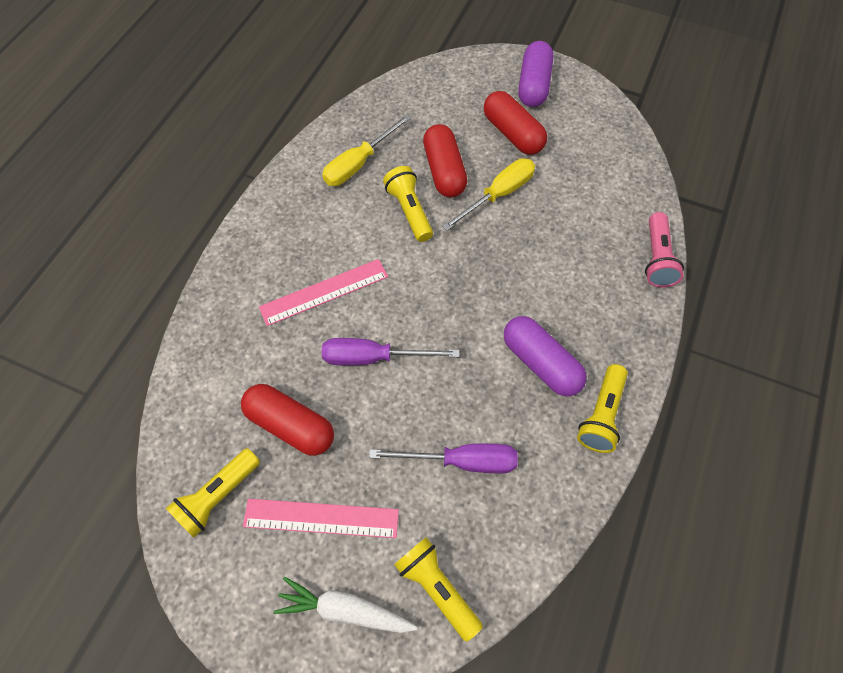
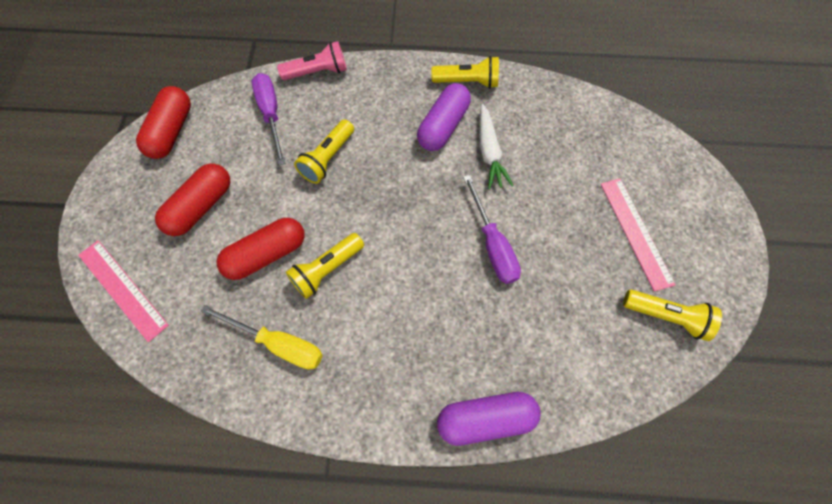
camera: 110 degrees left, 5 degrees up
(290, 425) = (582, 285): red capsule -> red capsule (172, 131)
(324, 292) = (447, 312): pink ruler -> pink ruler (123, 289)
(345, 610) = (681, 193): white carrot -> white carrot (489, 152)
(437, 587) = (634, 145): yellow flashlight -> yellow flashlight (327, 159)
(461, 461) = (545, 156): purple screwdriver -> purple screwdriver (271, 115)
(498, 195) = (284, 198): yellow screwdriver -> none
(533, 85) = (126, 205): purple capsule -> purple capsule (485, 418)

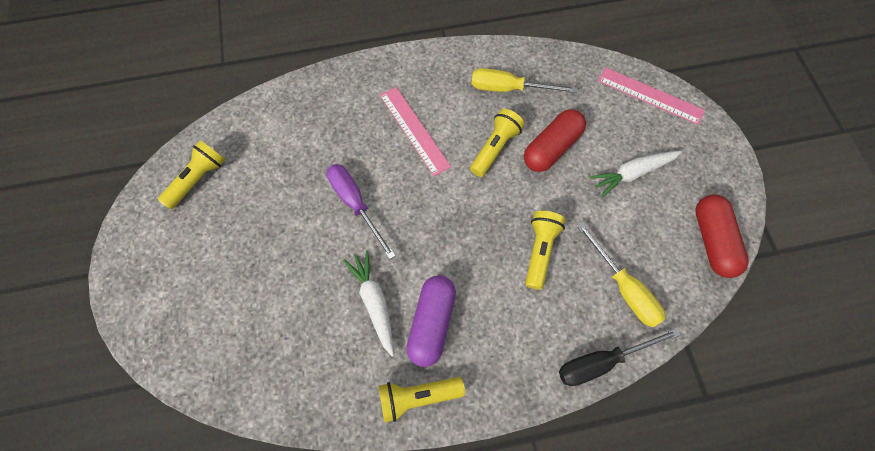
camera: 165 degrees right, 0 degrees up
(201, 207) = (632, 173): red capsule -> white carrot
(271, 115) = (623, 287): purple screwdriver -> yellow screwdriver
(318, 72) = (602, 361): pink flashlight -> black screwdriver
(485, 418) = (341, 78): purple capsule -> none
(636, 232) = (218, 249): pink ruler -> pink ruler (414, 130)
(666, 316) = (198, 179): yellow flashlight -> yellow flashlight turned 120 degrees clockwise

